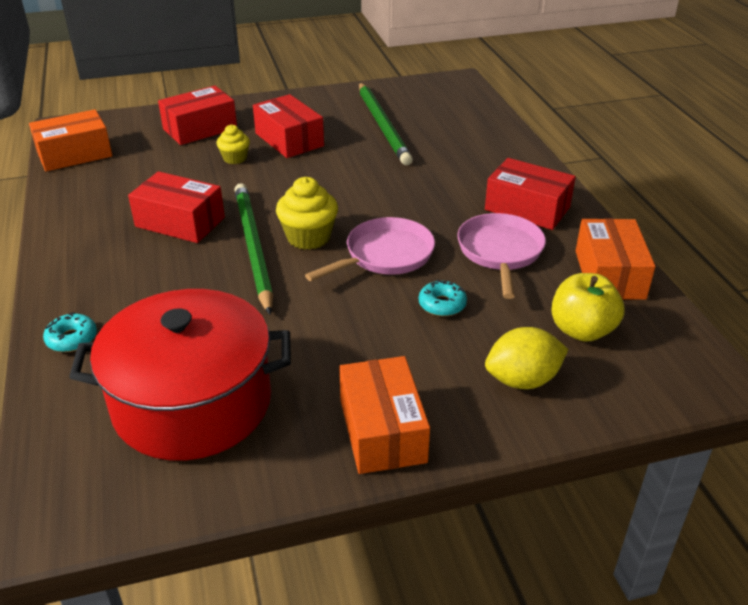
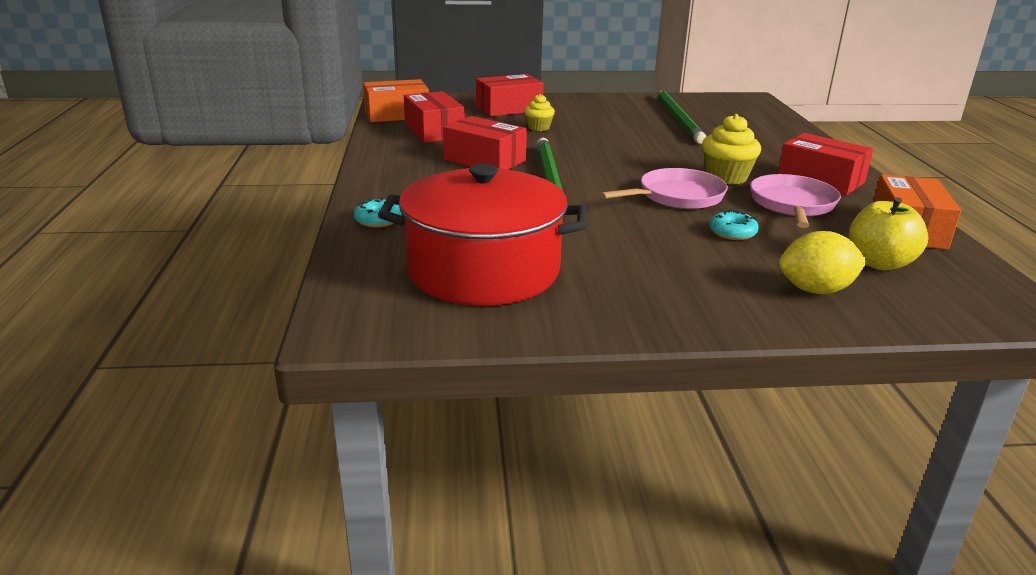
camera: 10 degrees right, 10 degrees down
(289, 140) = (589, 121): red box -> red box (434, 131)
(308, 237) = (603, 179): yellow cupcake -> yellow cupcake (726, 177)
(382, 430) = (668, 308): orange box -> none

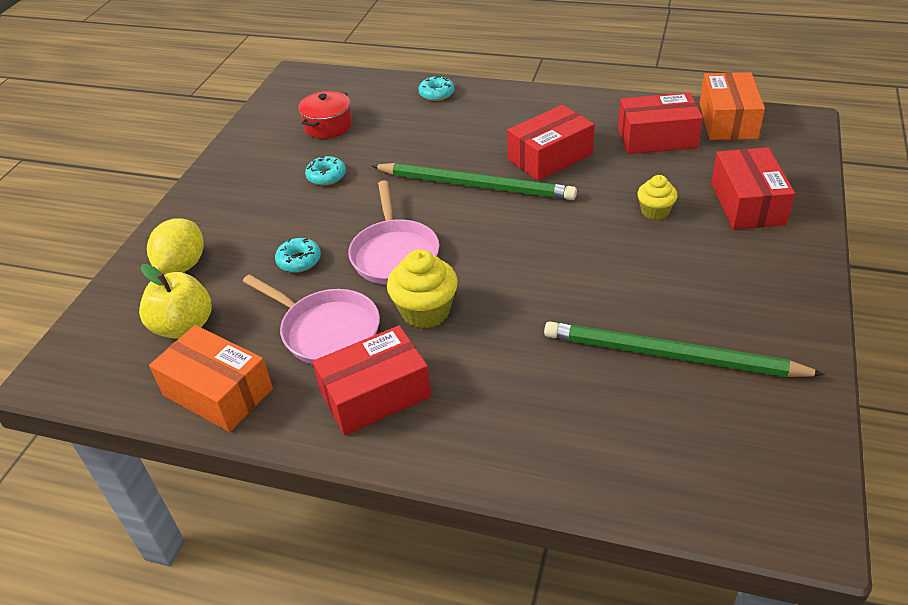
camera: 115 degrees right, 15 degrees up
(483, 270) = (328, 126): red pot -> red pot, size x0.46
(590, 248) = (326, 176): none -> turquoise donut

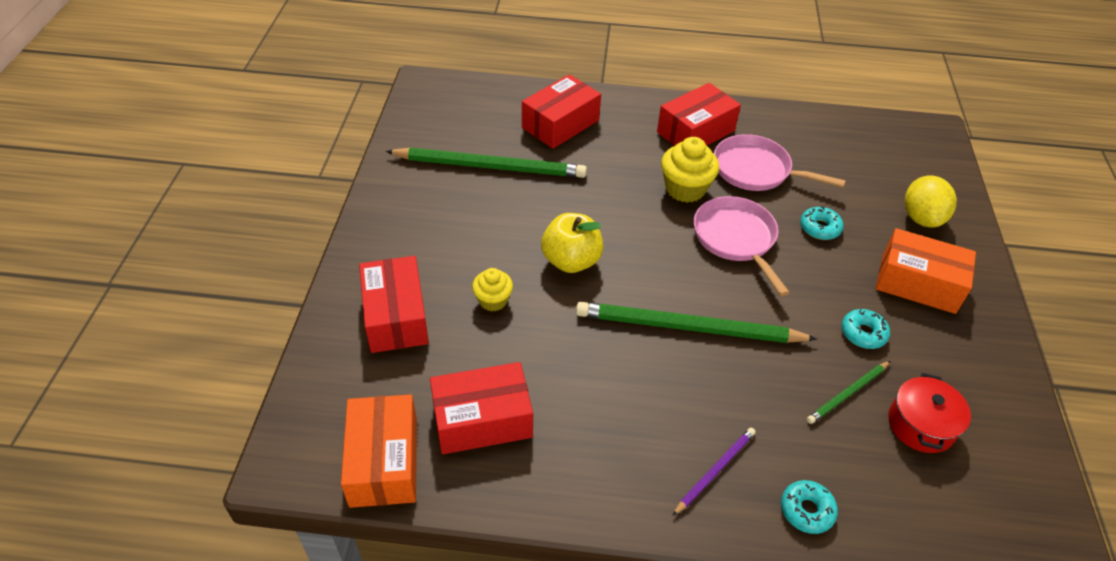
camera: 165 degrees right, 5 degrees up
(184, 326) = (870, 167): yellow apple -> yellow apple (571, 261)
(218, 392) = (805, 127): orange box -> orange box (918, 283)
(368, 142) = (847, 394): none -> green pencil
(489, 110) = (715, 471): none -> purple pencil
(550, 157) = (613, 378): red box -> red box (560, 124)

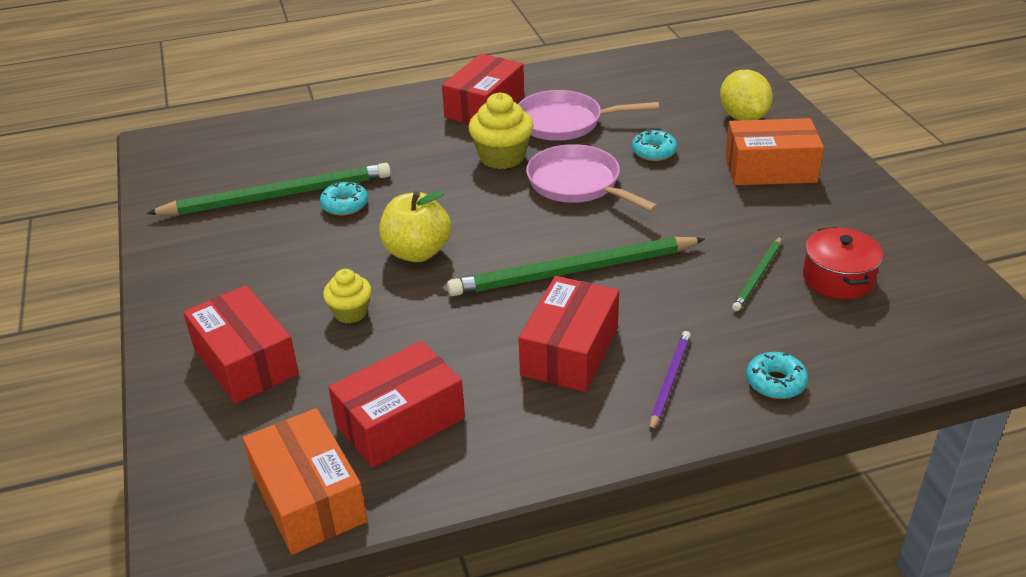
camera: 20 degrees left, 10 degrees down
(560, 124) = (336, 138): red box -> red box (570, 351)
(863, 333) = (744, 223): turquoise donut -> turquoise donut (345, 205)

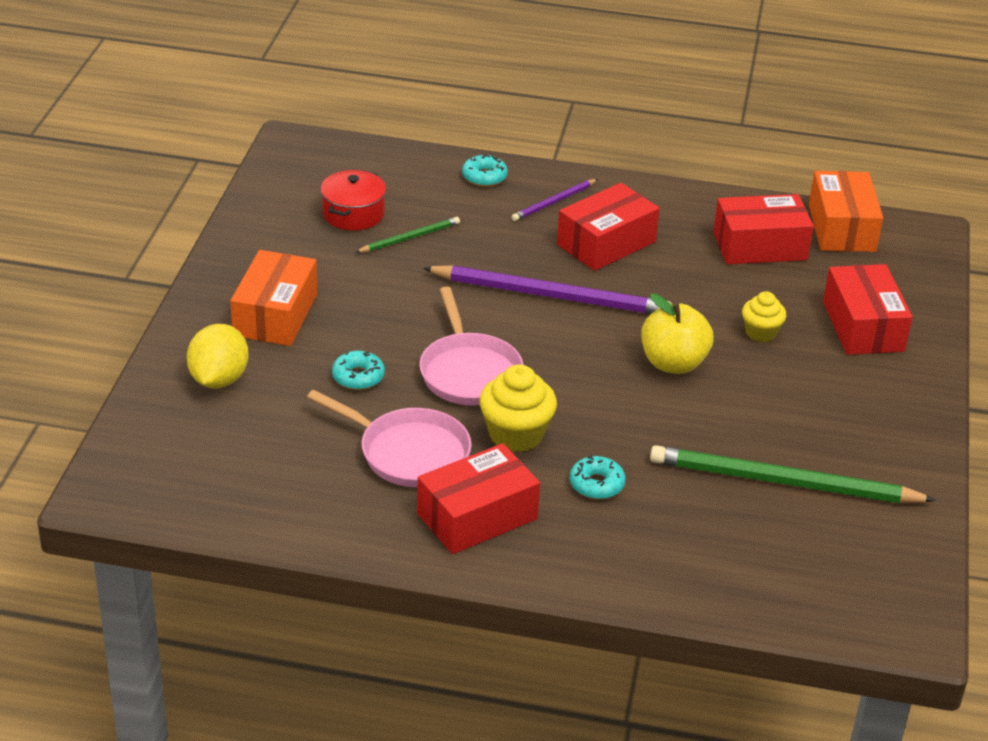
camera: 155 degrees left, 0 degrees up
(345, 205) = (717, 442): turquoise donut -> turquoise donut (596, 484)
(573, 271) = (551, 296): green pencil -> purple pencil
(770, 169) = (275, 315): orange box -> orange box turned 75 degrees clockwise

